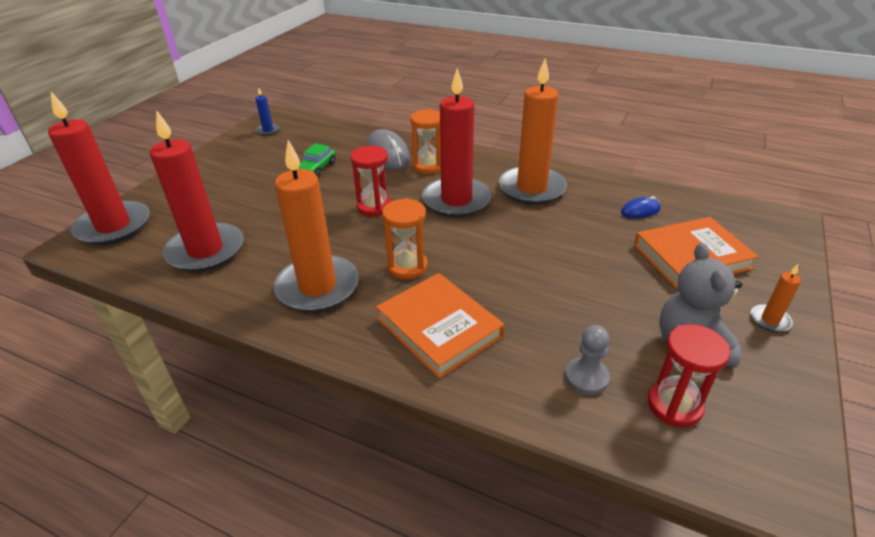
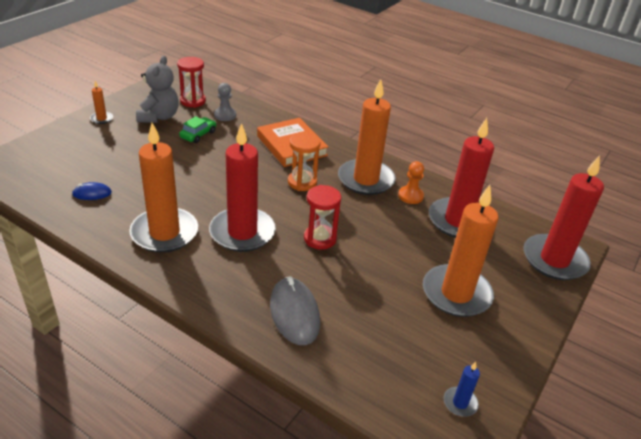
camera: 175 degrees left, 0 degrees up
(242, 184) = (456, 293): none -> orange candle
(257, 273) = (410, 196): none -> orange pawn
(317, 168) = (379, 304): green car -> green car (198, 135)
(428, 166) = (253, 283): orange hourglass -> none
(691, 256) = (99, 155): orange book -> none

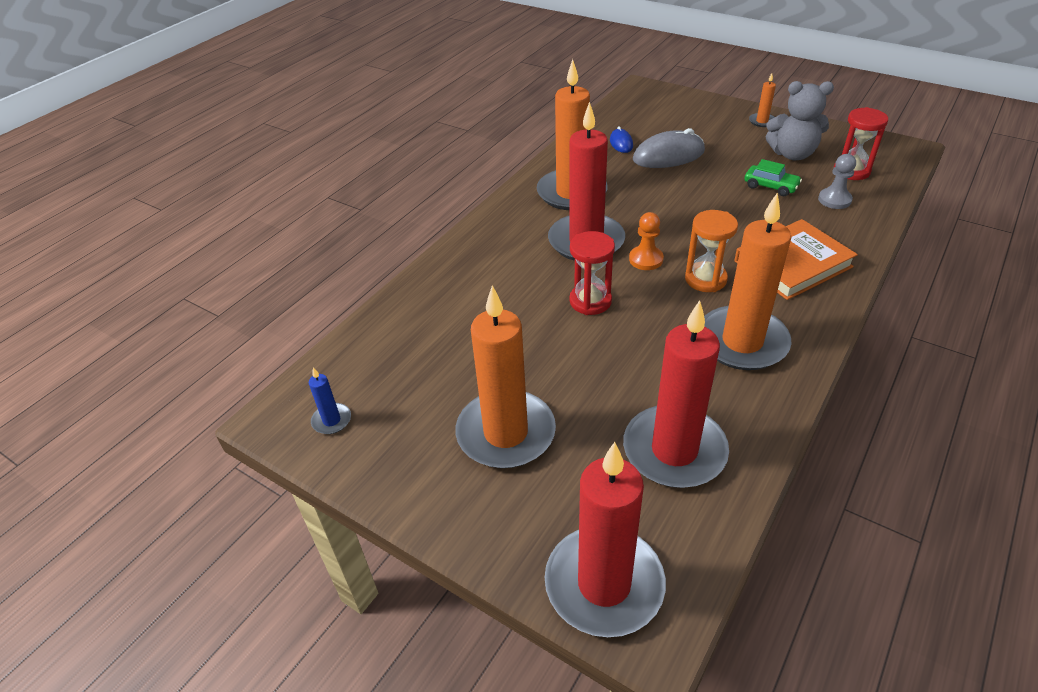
camera: 95 degrees right, 5 degrees up
(294, 313) = (462, 289): grey mouse -> grey mouse (668, 155)
(410, 196) = (721, 393): orange pawn -> orange pawn (646, 259)

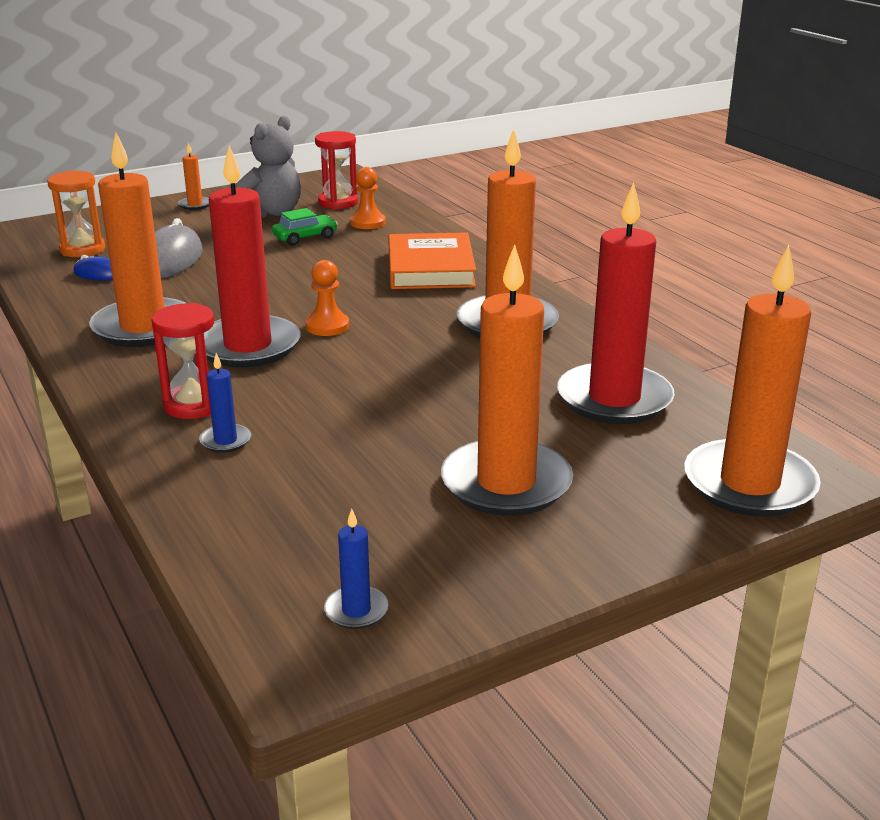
camera: 65 degrees left, 15 degrees down
(469, 288) = (225, 441): none -> blue candle
(590, 301) = (353, 374): red hourglass -> red hourglass (193, 405)
(604, 584) = (749, 484): red candle -> orange candle
(705, 279) = (399, 309): orange hourglass -> orange hourglass (82, 249)
(834, 200) = (367, 223): grey pawn -> orange pawn

